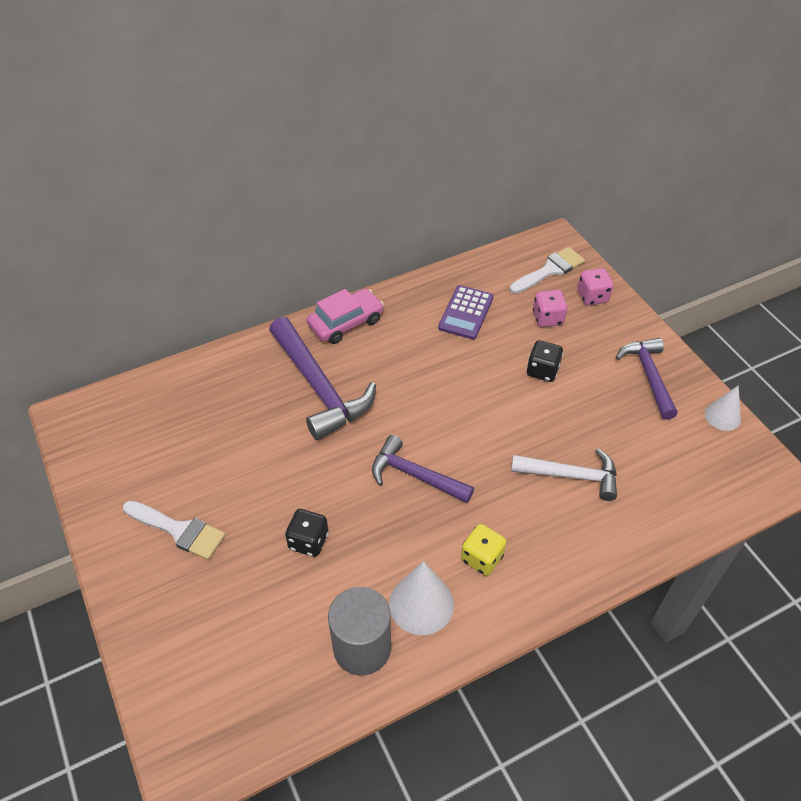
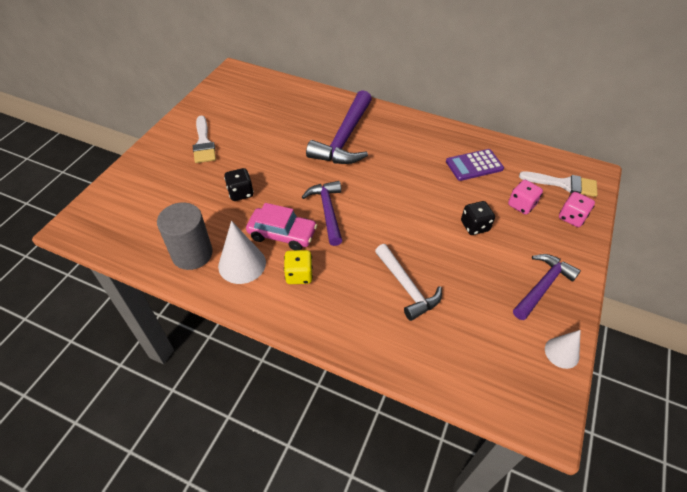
camera: 50 degrees right, 0 degrees up
(346, 322) = (401, 122): pink car -> pink car (282, 234)

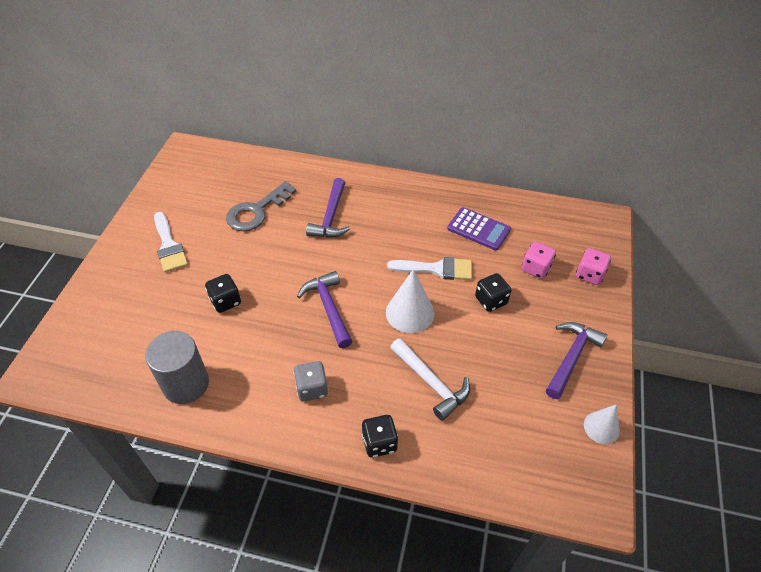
camera: 10 degrees left, 0 degrees up
(242, 264) = (245, 386): white cone -> white cone (410, 312)
(282, 126) = (256, 211): none -> grey key
(282, 234) = (283, 343): pink car -> none
(299, 275) = (312, 388): yellow dice -> grey dice
(344, 138) = (330, 217): purple hammer -> purple hammer, size x0.65
(349, 330) = (379, 443): none -> black dice
(474, 165) = (478, 229): purple calculator -> purple calculator turned 120 degrees counterclockwise
(564, 184) = (576, 237): white brush -> white brush (437, 269)

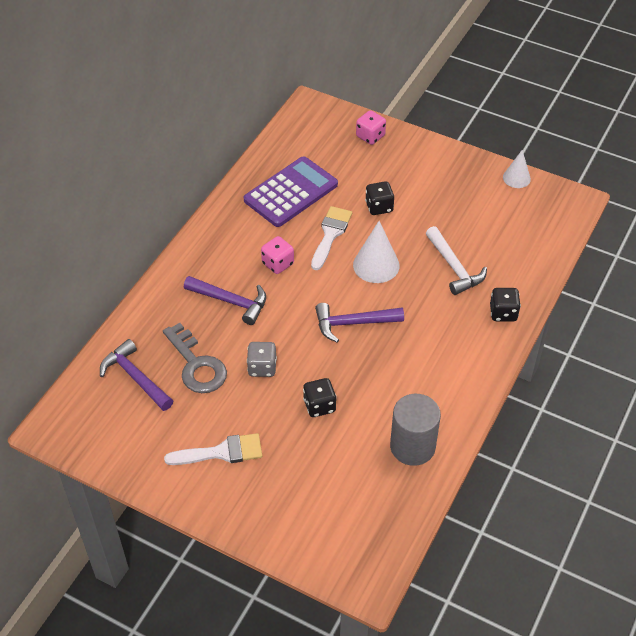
camera: 75 degrees left, 0 degrees up
(312, 388) = (440, 350): grey dice -> grey dice (262, 367)
(431, 383) = (454, 267): white hammer -> white hammer turned 90 degrees clockwise
(478, 229) = (290, 192): purple calculator -> purple calculator, size x1.52
(536, 268) = (352, 167): pink dice -> pink dice (278, 263)
(571, 357) = (451, 174): purple hammer -> purple hammer (135, 377)

